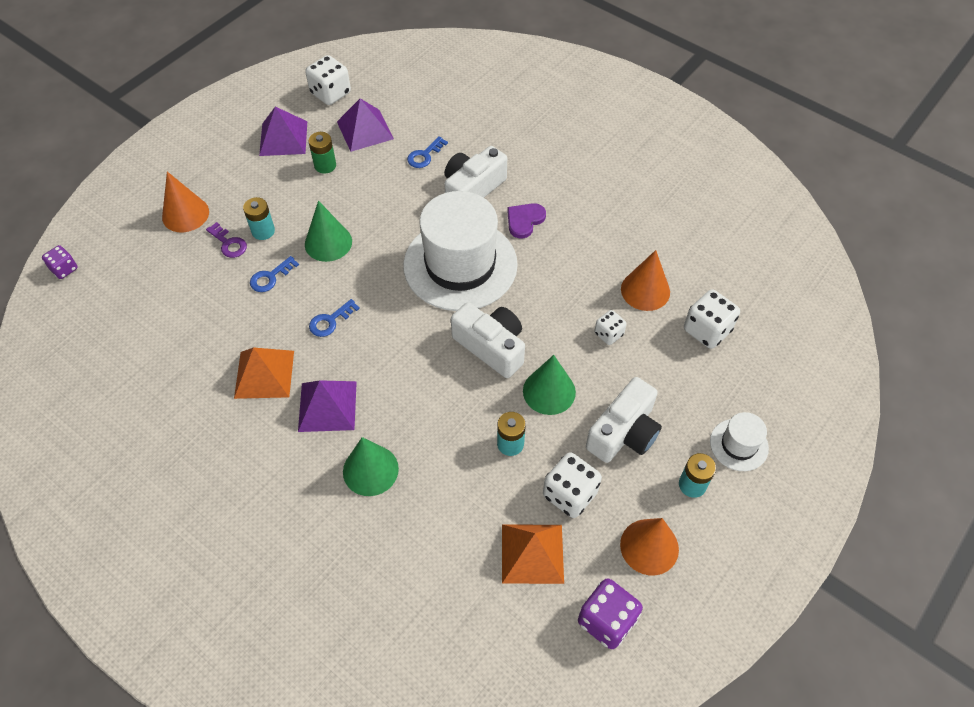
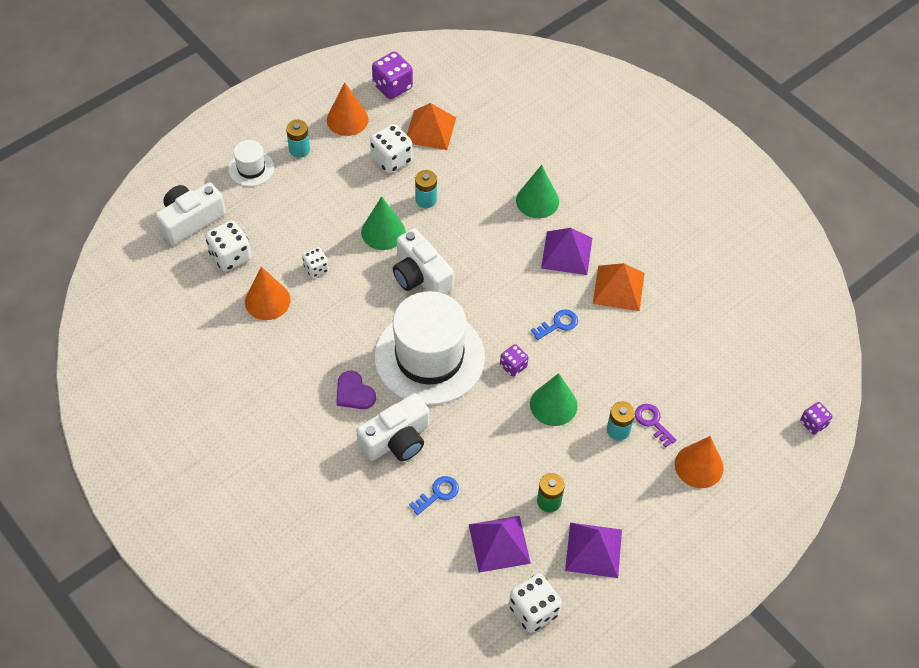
camera: 170 degrees left, 0 degrees up
(270, 277) = (611, 377): blue key -> none
(373, 271) = (513, 366): none -> purple dice
(524, 220) = (354, 393): purple heart -> purple heart turned 90 degrees clockwise
(624, 432) = (335, 192): white camera -> white camera (190, 220)

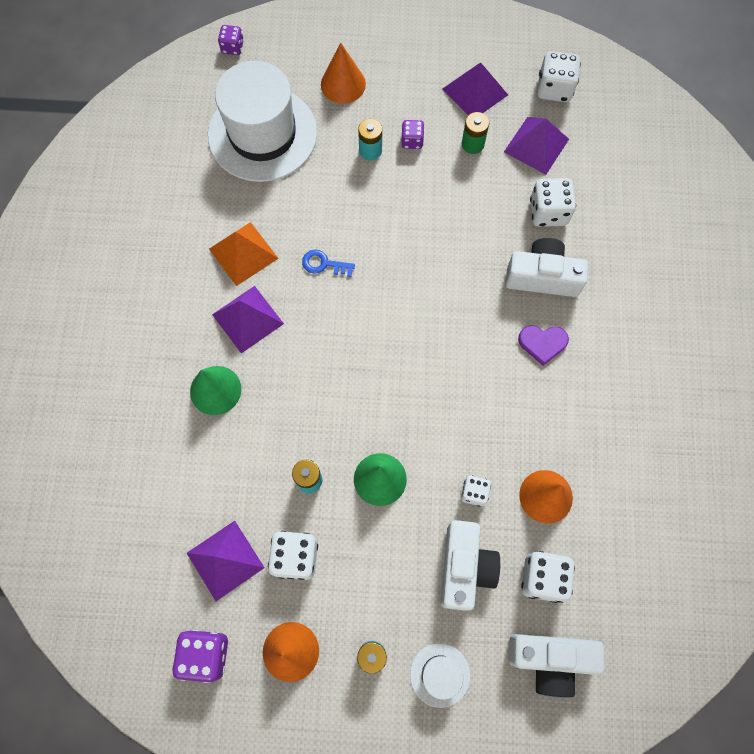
camera: 135 degrees left, 15 degrees up
(354, 393) = (542, 343): purple heart -> purple heart turned 90 degrees clockwise
(420, 276) = (390, 404): white camera -> white camera (464, 567)
(429, 357) = (453, 323): white hat -> white hat (262, 134)
(430, 130) = (225, 560): orange pyramid -> purple pyramid
(438, 494) = (548, 212): blue key -> white dice
(513, 366) = (395, 260): purple dice -> purple dice (412, 141)
(553, 405) = (396, 206): green cone -> none
(652, 422) = (340, 136): purple key -> none

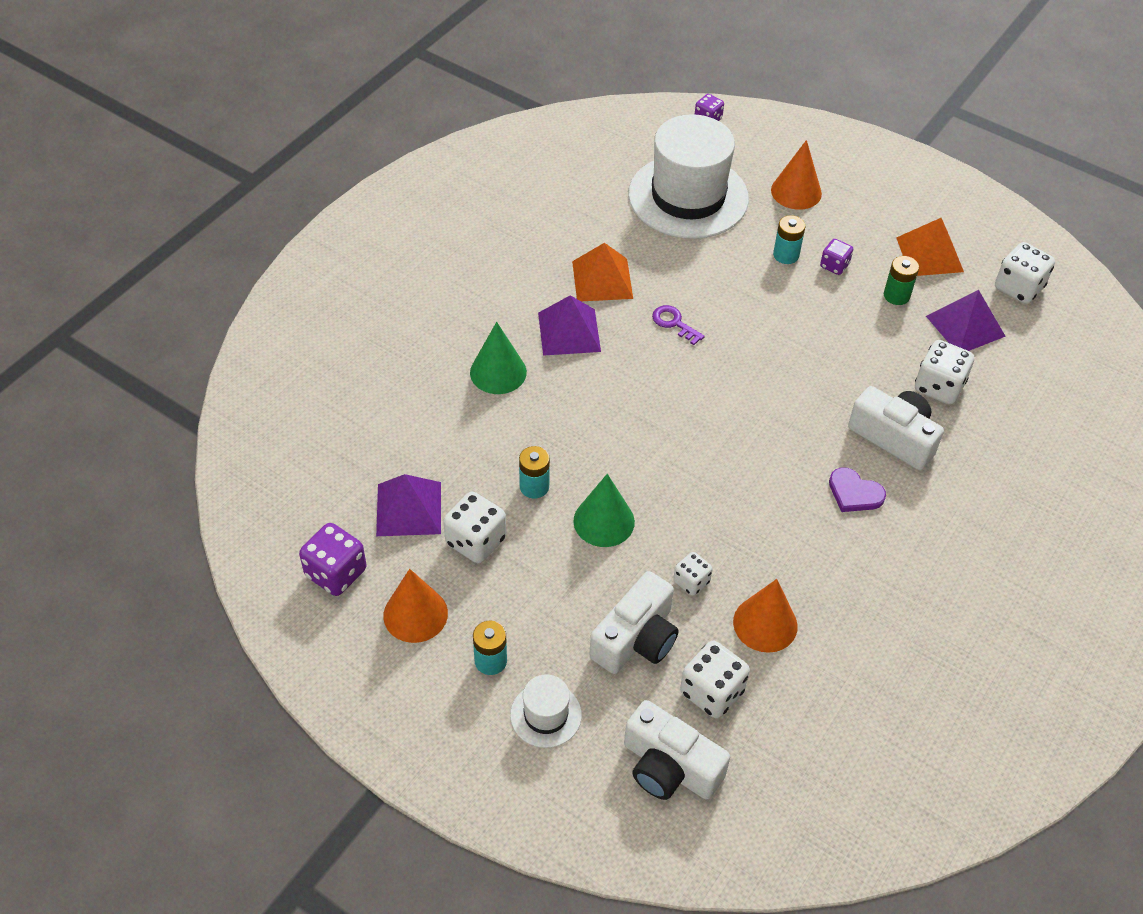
camera: 30 degrees right, 20 degrees down
(324, 264) = (674, 323): blue key -> purple key
(475, 92) = (929, 254): purple pyramid -> orange pyramid

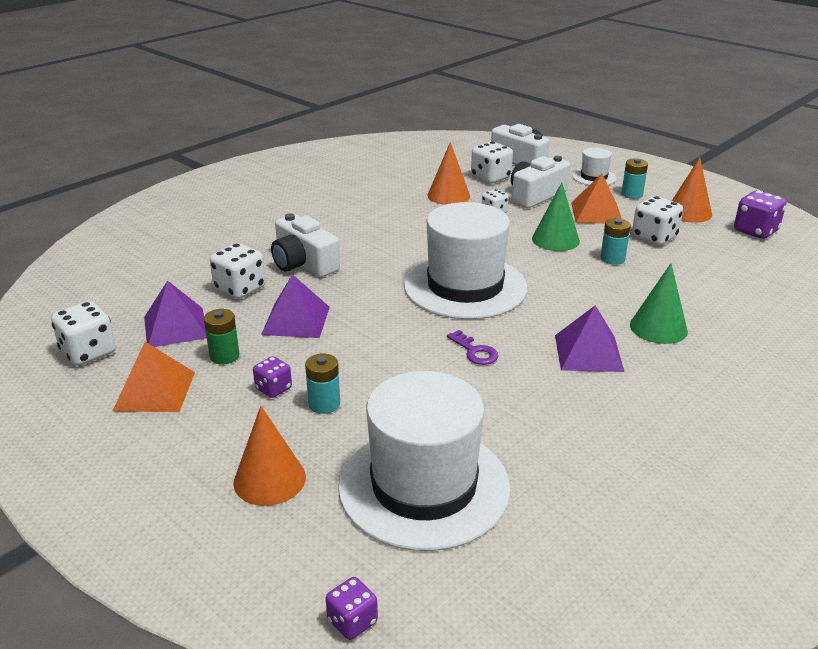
camera: 170 degrees left, 20 degrees down
(409, 508) = (713, 255): purple pyramid -> purple pyramid (296, 320)
(602, 279) = (551, 397): orange pyramid -> orange pyramid (596, 213)
(701, 416) = (465, 286): none -> white hat
(854, 493) = (355, 240): purple heart -> none

